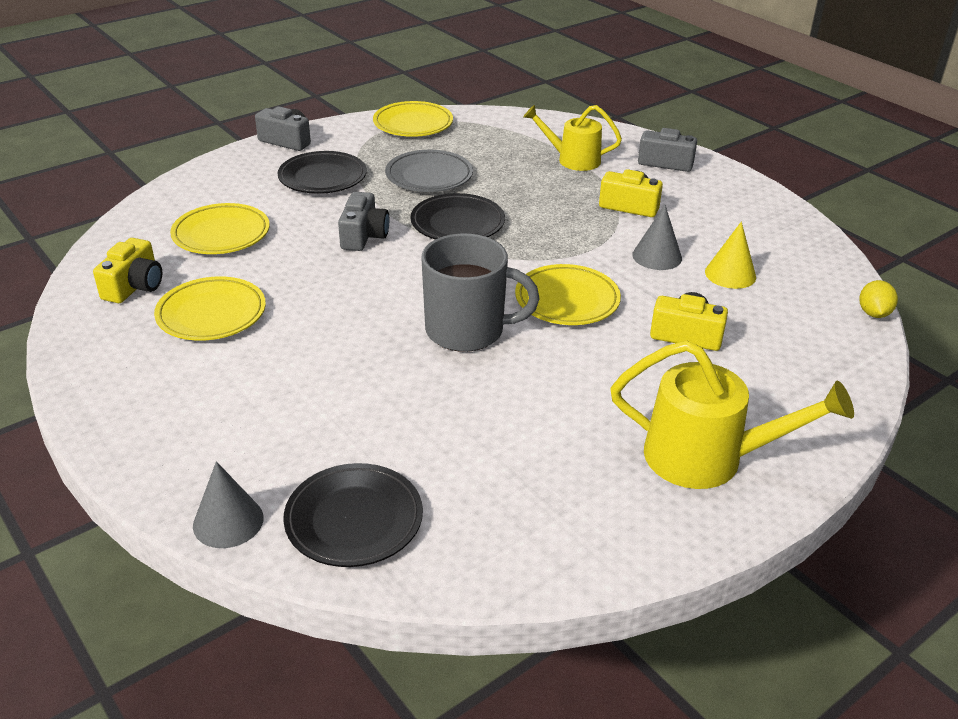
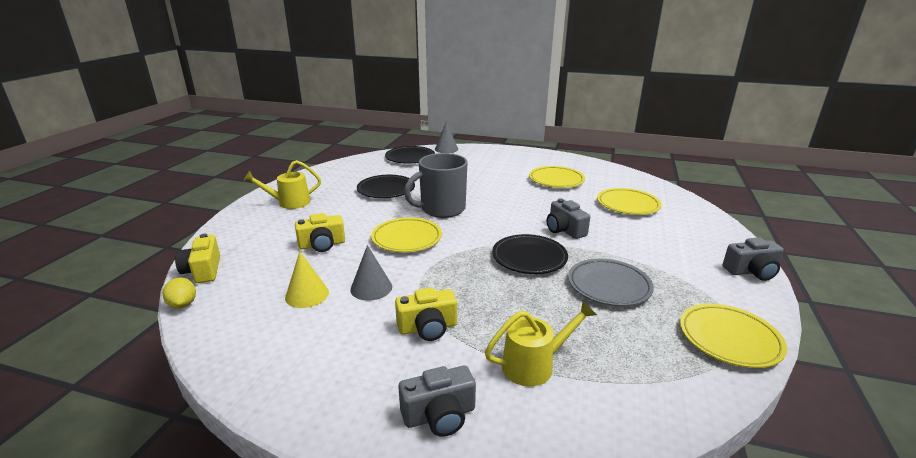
camera: 145 degrees right, 10 degrees down
(134, 286) = (605, 178): yellow camera -> yellow camera (203, 270)
(322, 178) = (663, 254): black plate -> black plate (386, 190)
(708, 458) = (289, 203): yellow watering can -> yellow watering can, size x0.66

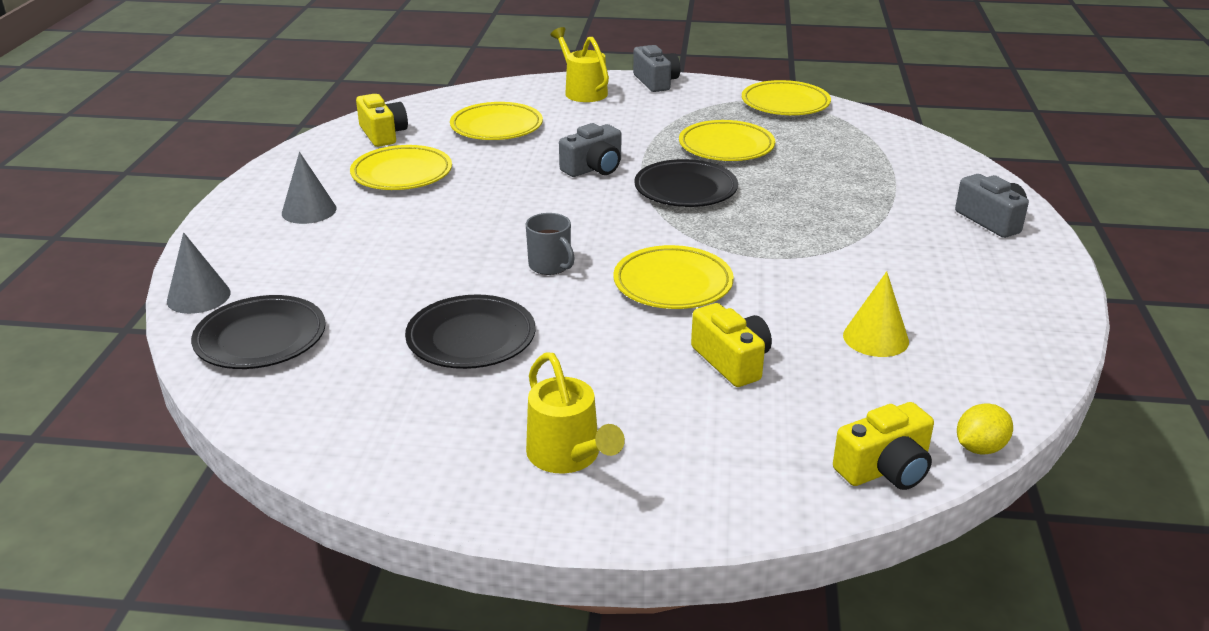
camera: 100 degrees left, 5 degrees up
(371, 288) = (825, 290): grey cone -> grey cone (309, 210)
(428, 328) = (877, 240): yellow camera -> yellow camera (383, 134)
(442, 209) = (550, 266): grey mug -> grey mug, size x0.51
(535, 365) = (889, 182): yellow watering can -> yellow watering can (582, 91)
(609, 286) = (726, 147): grey plate -> yellow plate

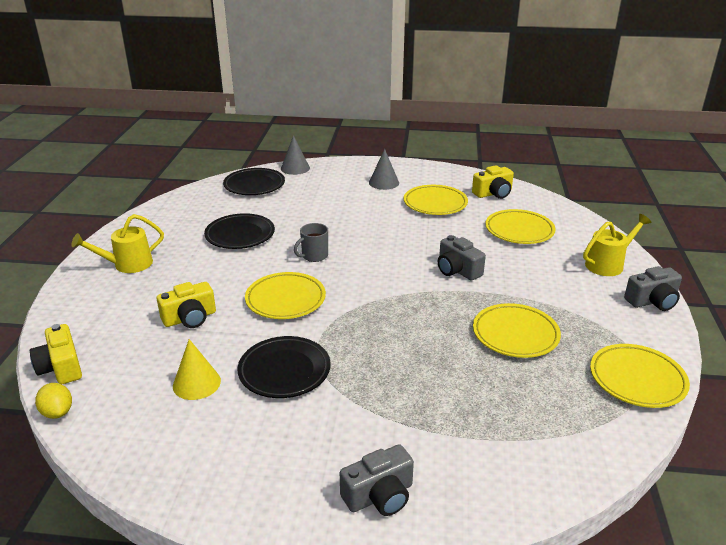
camera: 90 degrees right, 0 degrees up
(685, 189) = (427, 310): black plate -> black plate (284, 371)

